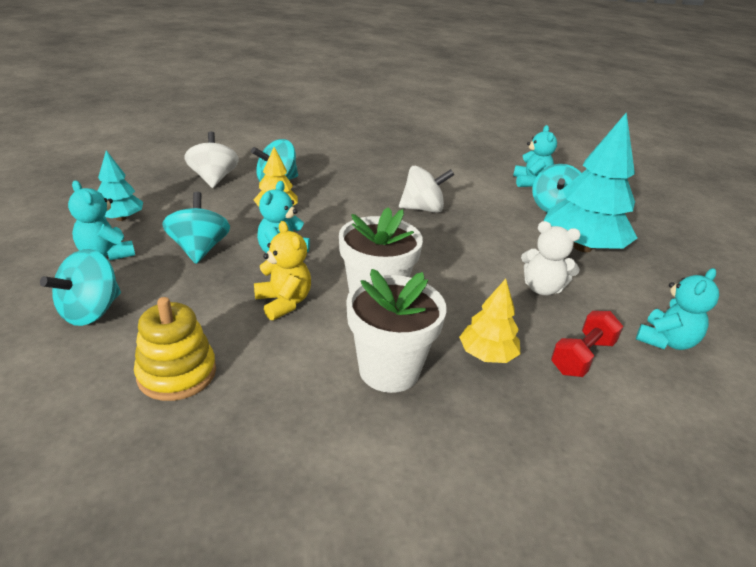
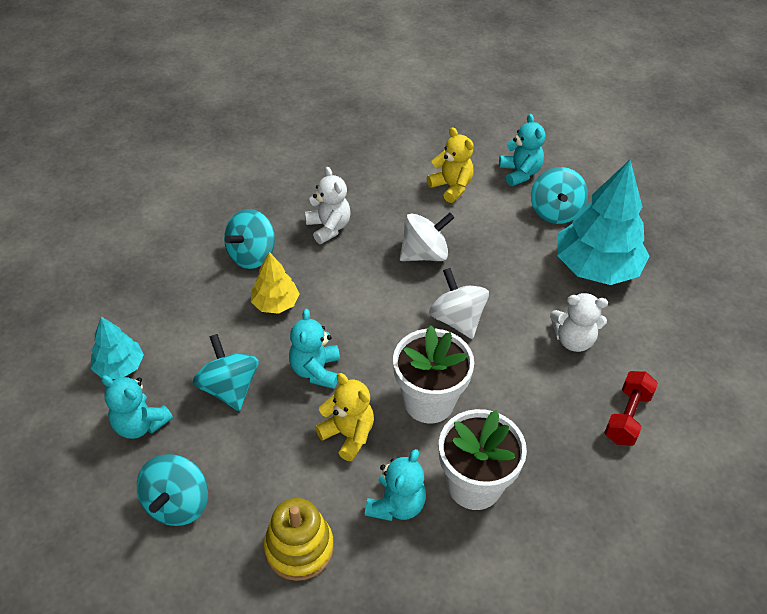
camera: 15 degrees left, 15 degrees up
(214, 179) = (180, 270): white spinning top -> white spinning top (457, 319)
(349, 180) = (328, 228): none -> white teddy bear
(466, 179) = (451, 187): none -> yellow teddy bear
(487, 355) = (549, 440): yellow tree -> none
(665, 341) = (691, 375): turquoise teddy bear -> turquoise teddy bear (396, 504)

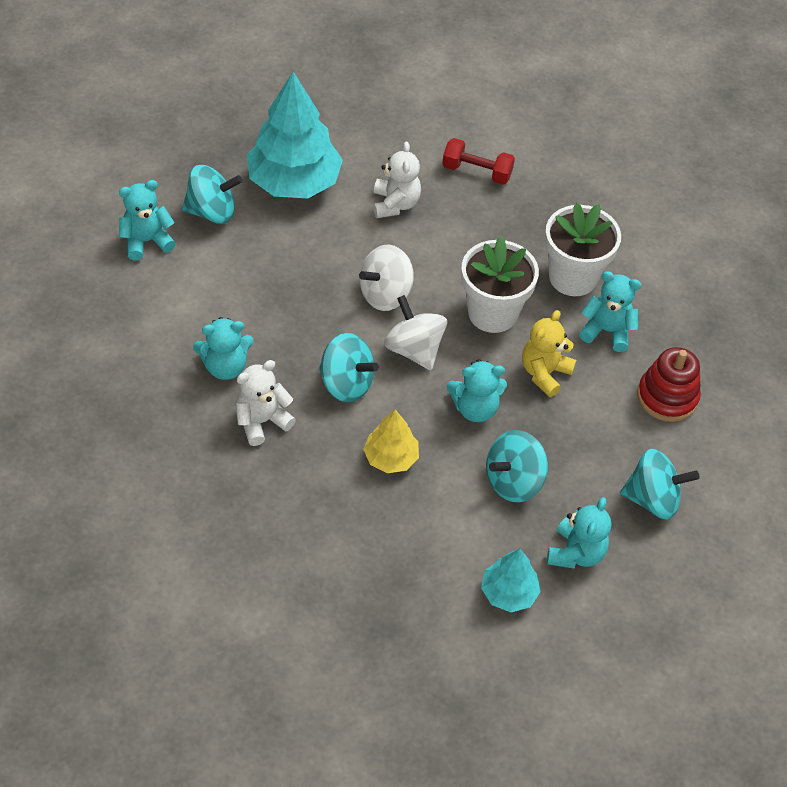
camera: 100 degrees left, 5 degrees up
(252, 255) = (319, 494): turquoise spinning top -> turquoise spinning top (346, 383)
(299, 548) = (667, 397): yellow stacking toy -> red stacking toy
(386, 210) = (225, 366): none -> turquoise teddy bear
(424, 254) = (294, 326): white spinning top -> white spinning top (414, 349)
(451, 187) = (177, 305): yellow teddy bear -> none

